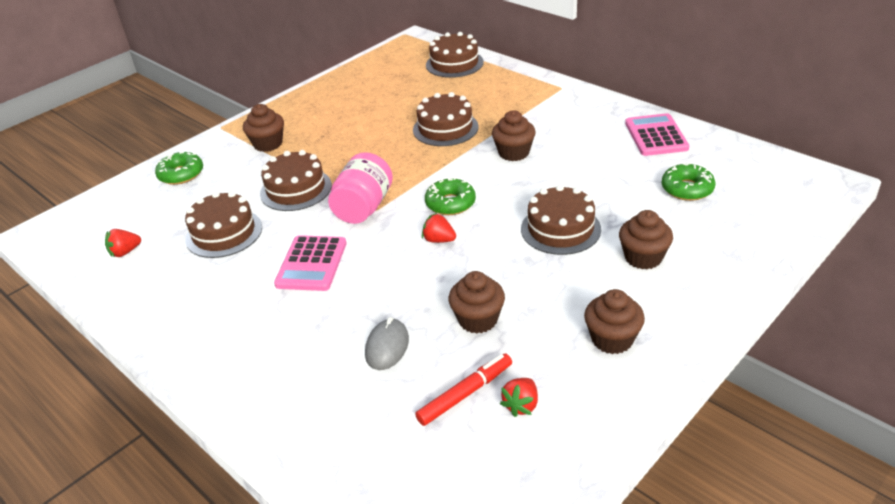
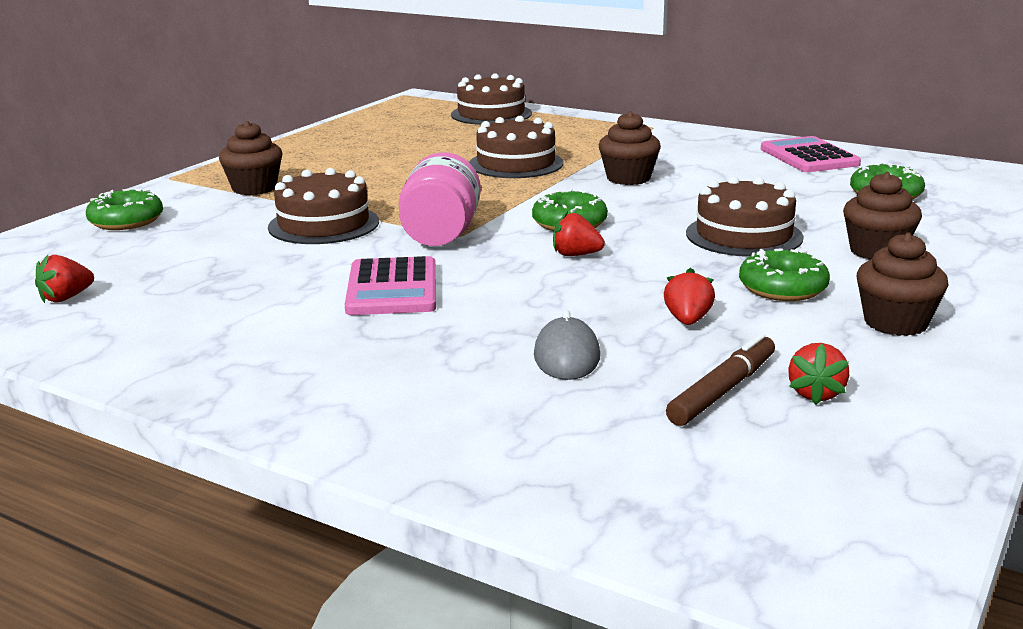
camera: 15 degrees left, 15 degrees down
(224, 233) = (229, 270): brown cake -> none
(465, 394) = (722, 391): red marker -> brown marker
(478, 319) = (687, 320): brown cupcake -> red strawberry
(556, 292) = (782, 288): none -> green donut

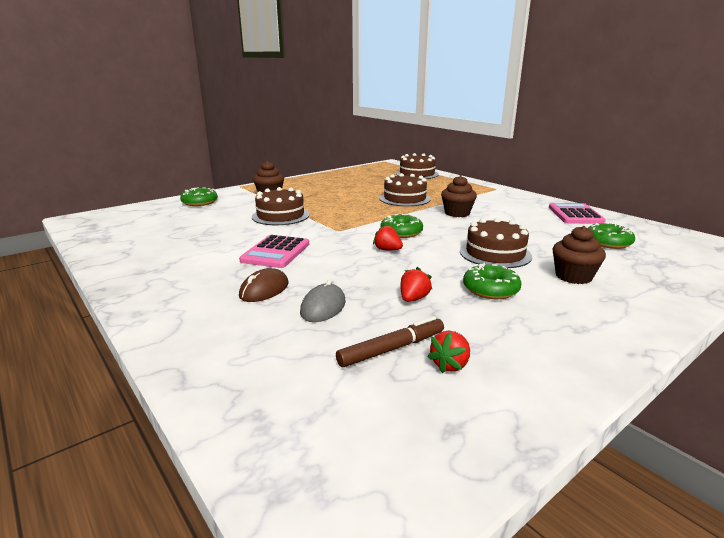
camera: 20 degrees right, 0 degrees up
(66, 298) = (133, 233): red strawberry -> none
(441, 234) = (330, 228): pink jar -> none
(443, 349) = (264, 290): none -> brown mouse
(895, 323) = (548, 326): brown cupcake -> none

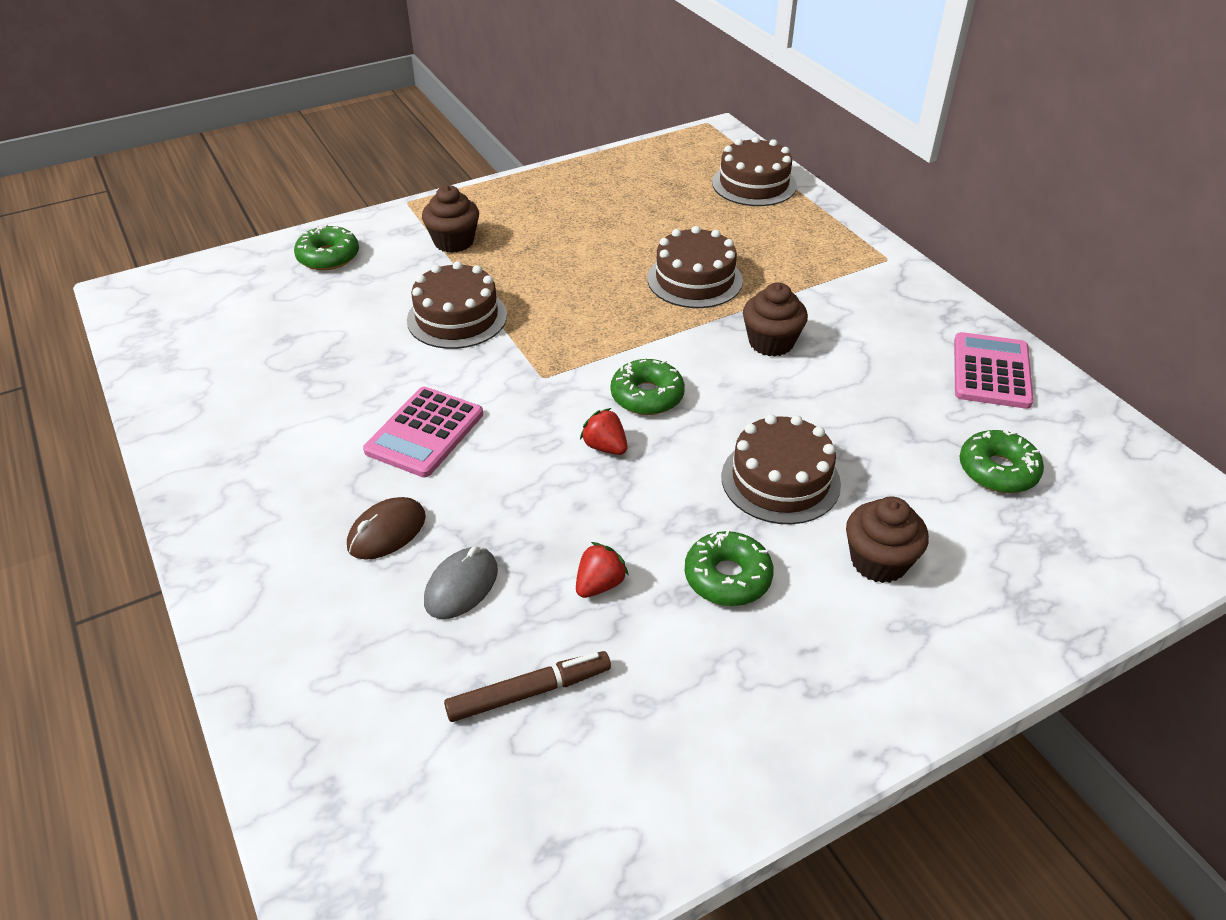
camera: 10 degrees right, 20 degrees up
(450, 365) = (595, 736): red strawberry -> none

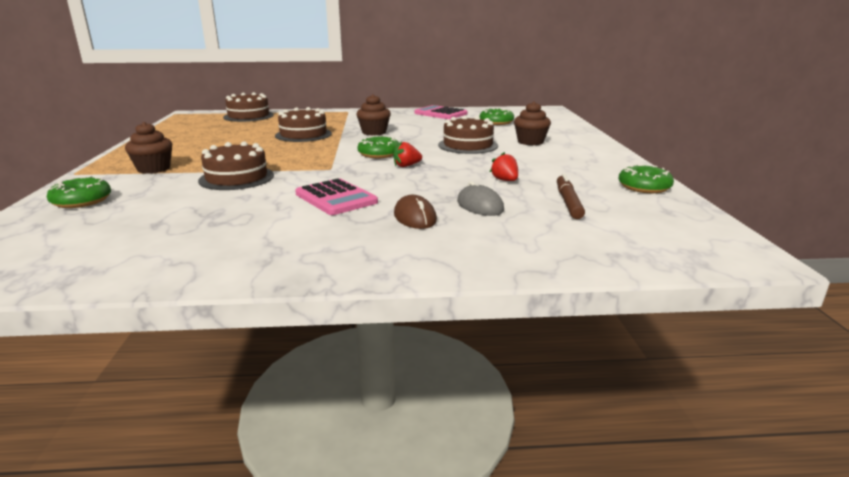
camera: 65 degrees left, 20 degrees down
(727, 577) = (520, 161): green donut -> green donut (644, 187)

